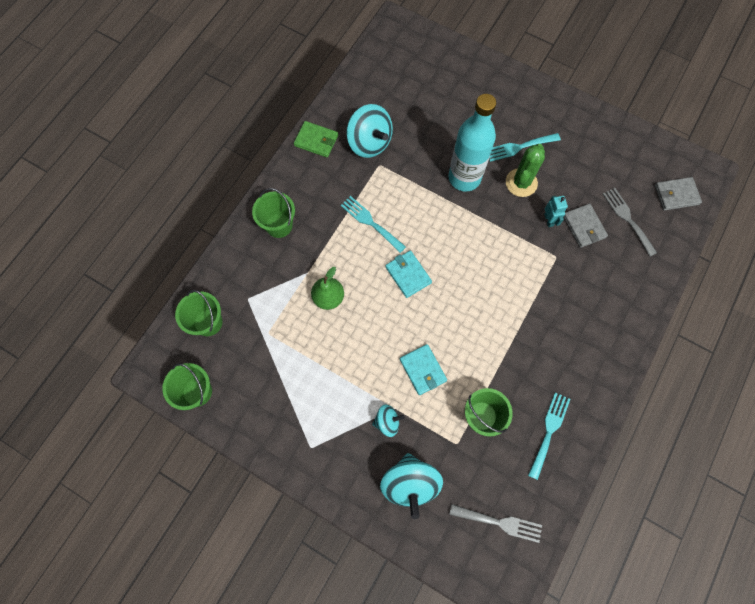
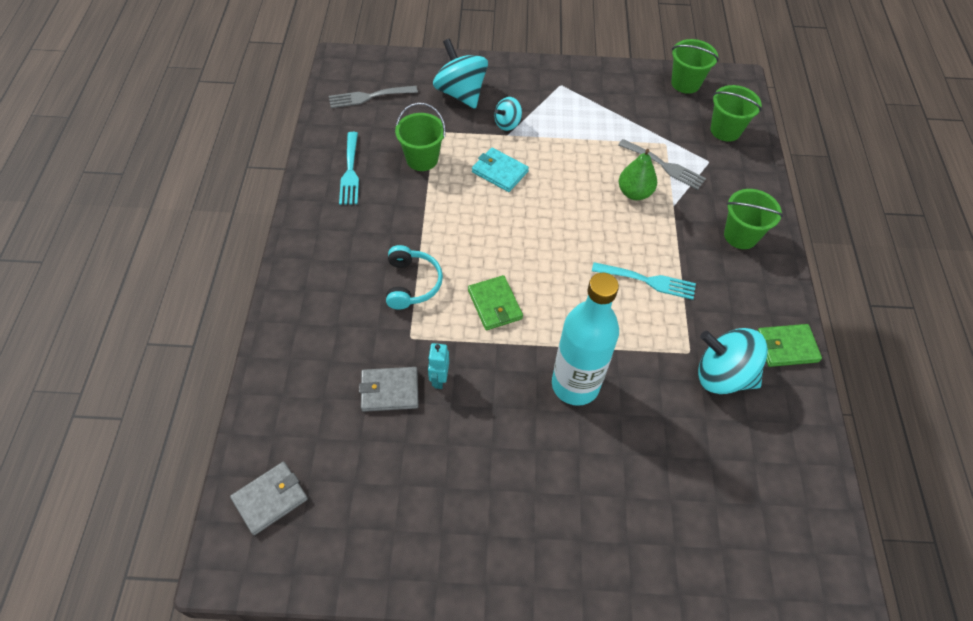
camera: 150 degrees right, 15 degrees down
(408, 274) = (569, 246): turquoise wallet -> none
(487, 254) = (494, 305): none -> green wallet
(519, 147) = (527, 465): turquoise fork -> none
(521, 183) = (498, 413): green cactus -> none
(539, 298) = (412, 283): none -> turquoise headphones
(549, 220) = (439, 379): turquoise robot -> turquoise robot turned 45 degrees clockwise
(584, 227) = (389, 390): grey wallet -> grey wallet turned 45 degrees counterclockwise
(627, 219) = (333, 428): grey fork -> grey fork (664, 166)

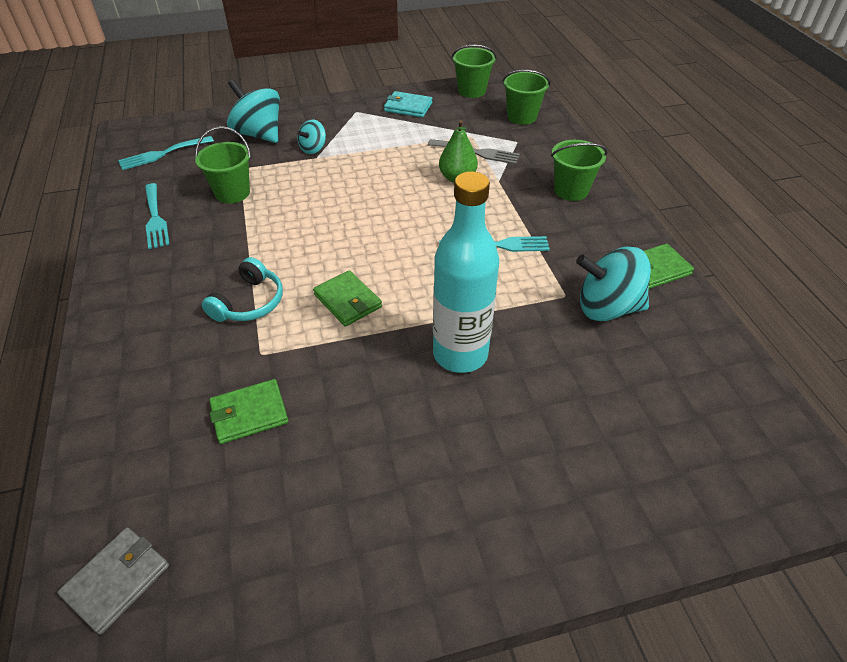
camera: 15 degrees left, 10 degrees down
(369, 97) = (162, 154): grey fork -> turquoise fork
(389, 390) = (249, 413): grey wallet -> green wallet
(412, 283) = (249, 302): turquoise headphones -> turquoise headphones turned 45 degrees clockwise
(439, 379) = (305, 386): turquoise robot -> none
(499, 171) = (317, 187): turquoise wallet -> turquoise wallet (408, 107)

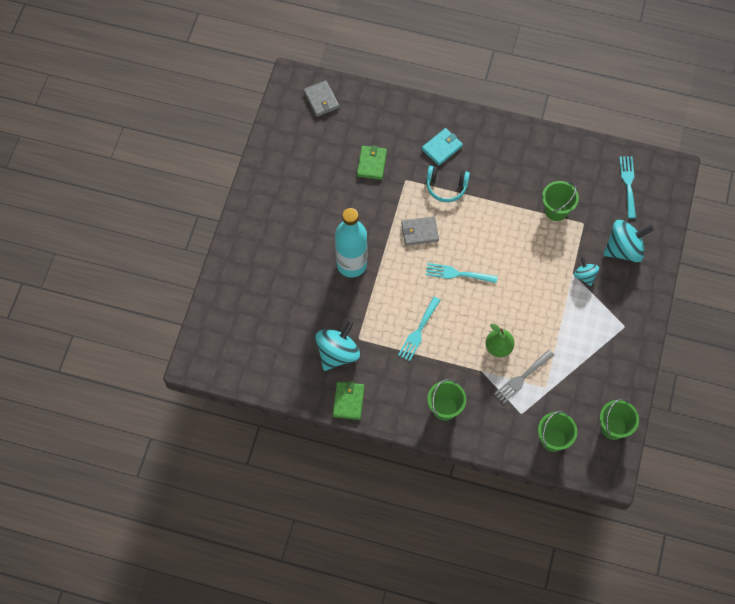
camera: 120 degrees right, 20 degrees up
(155, 218) = (551, 162): turquoise fork -> turquoise fork (457, 274)
(249, 302) = (446, 187): turquoise headphones -> turquoise headphones turned 45 degrees counterclockwise
(347, 301) = (419, 232): green wallet -> grey wallet
(408, 107) = (612, 366): turquoise wallet -> turquoise wallet (442, 148)

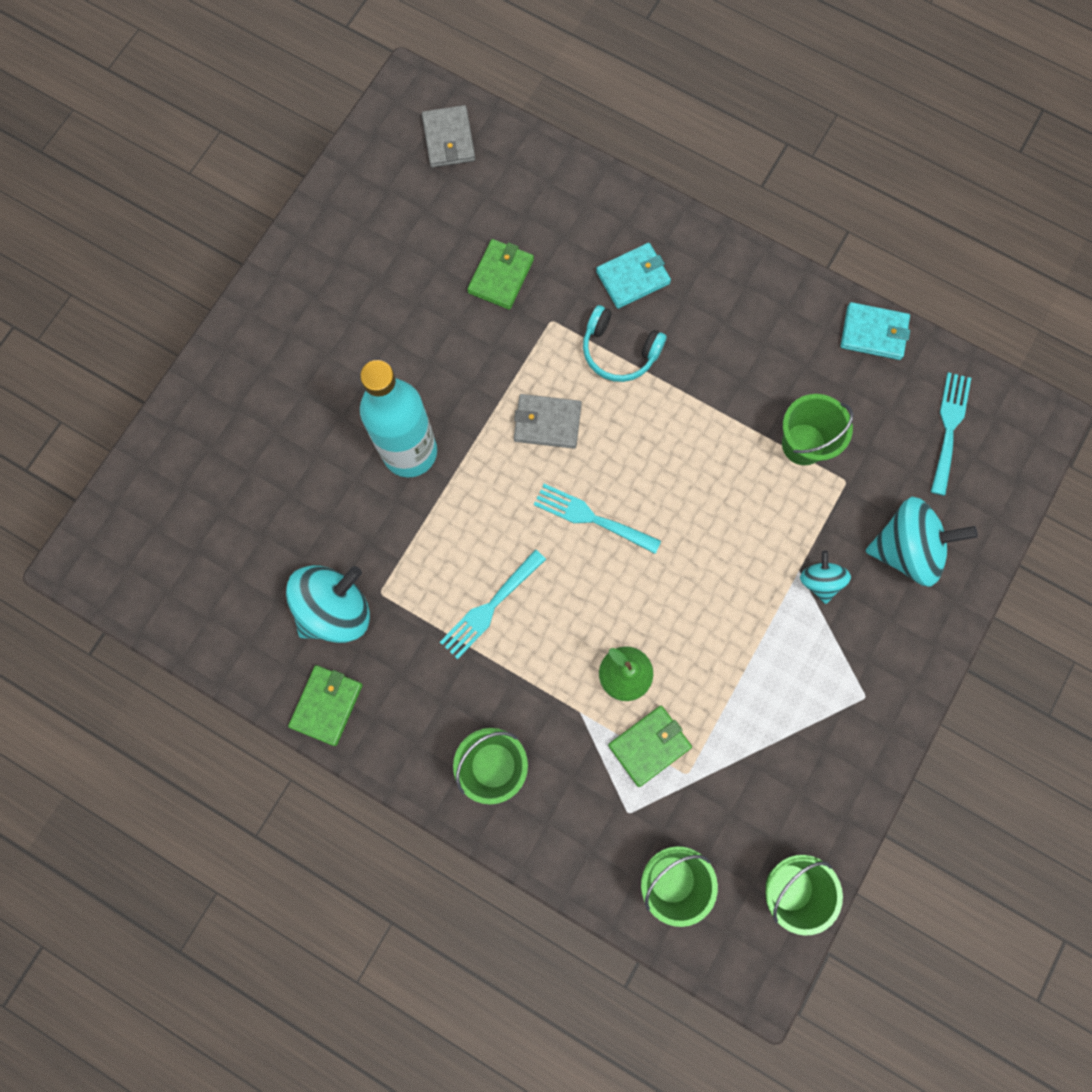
camera: 15 degrees right, 10 degrees up
(522, 378) = (649, 746): grey fork -> green wallet
(576, 146) = (873, 333): none -> turquoise wallet

